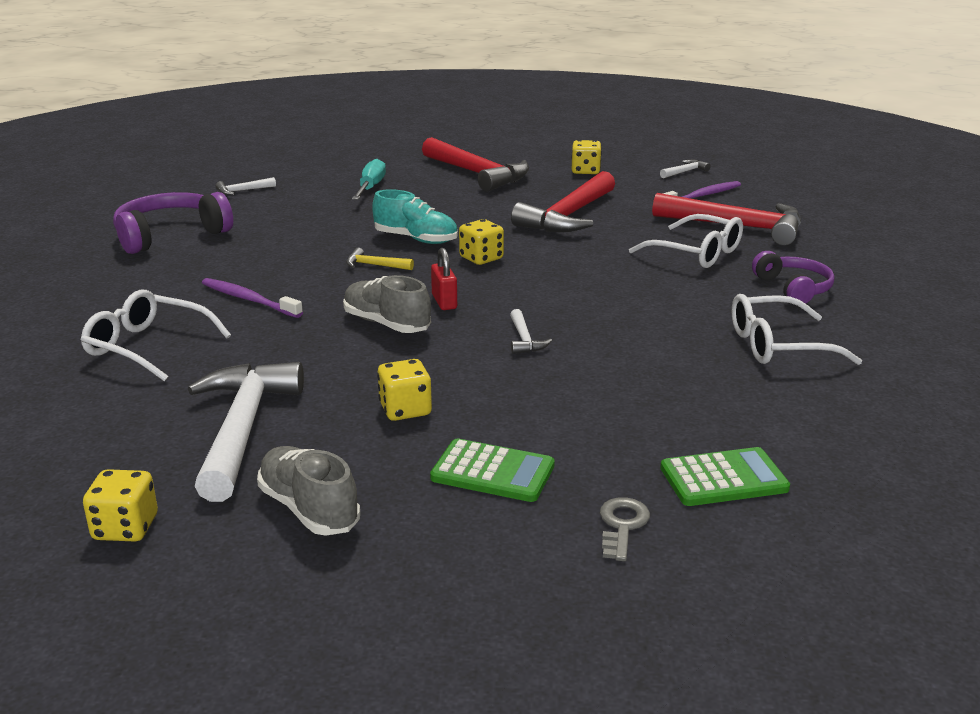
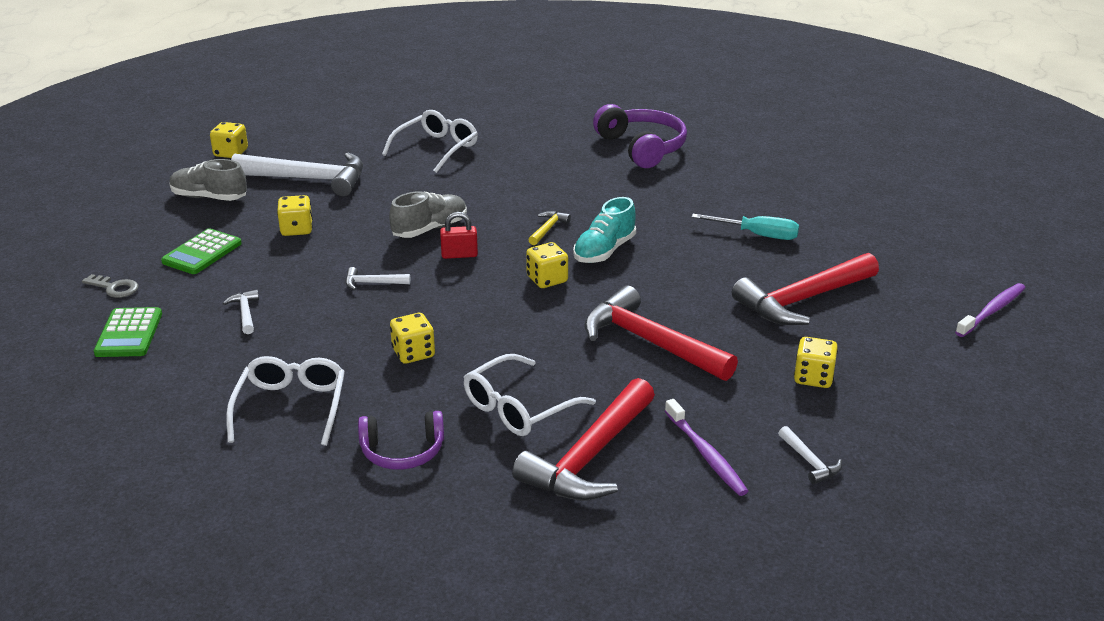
camera: 100 degrees right, 5 degrees up
(243, 191) = (752, 174): white hammer -> white hammer (245, 313)
(249, 299) = (498, 179): purple toothbrush -> purple toothbrush (992, 311)
(309, 509) = (209, 197): grey shoe -> grey shoe turned 135 degrees counterclockwise
(646, 302) = (413, 353): none -> yellow dice

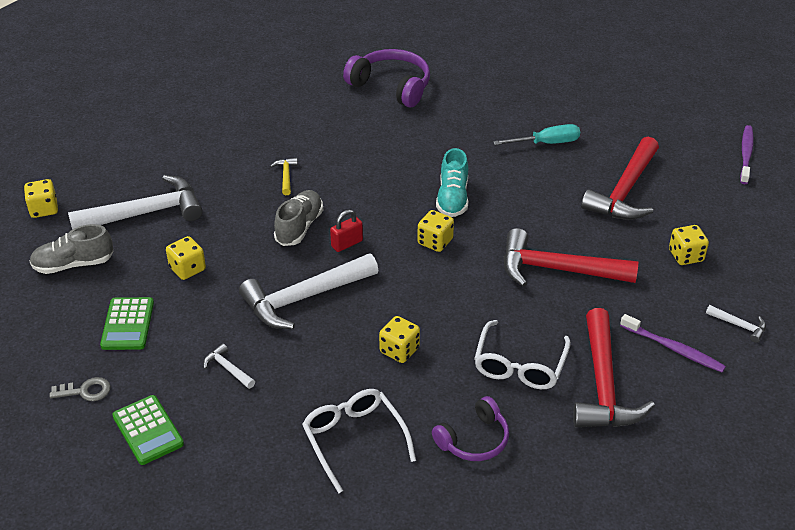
camera: 30 degrees left, 10 degrees up
(373, 283) = (304, 298): white hammer -> white hammer, size x2.35
(437, 148) = (226, 142): white glasses -> none
(548, 229) = (392, 193): yellow hammer -> yellow hammer (286, 176)

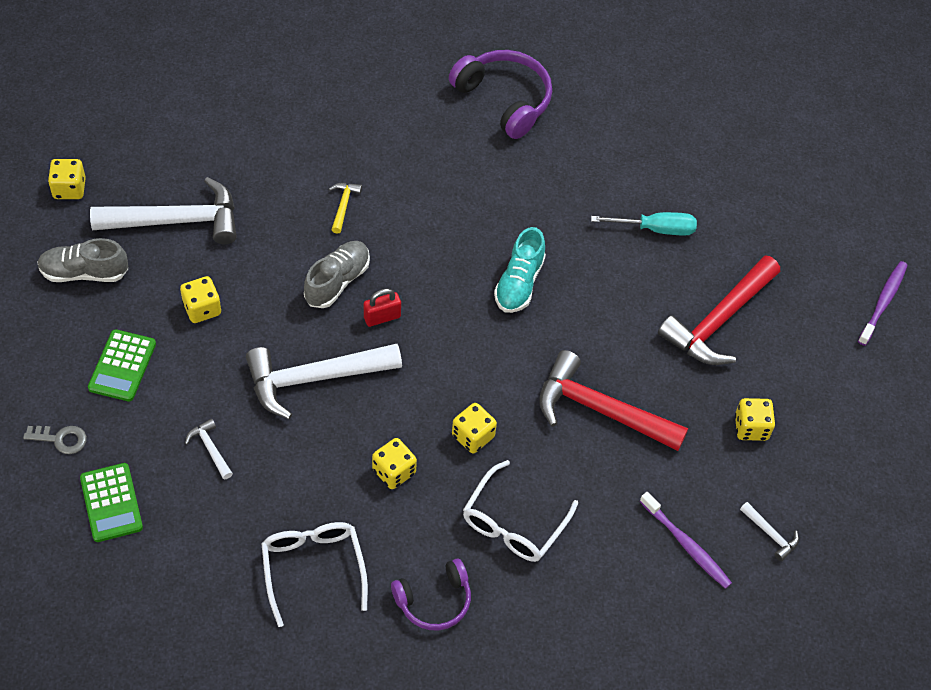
camera: 10 degrees right, 15 degrees up
(435, 242) = (479, 338): yellow dice -> yellow dice (473, 436)
(603, 384) = (593, 569): red hammer -> none

